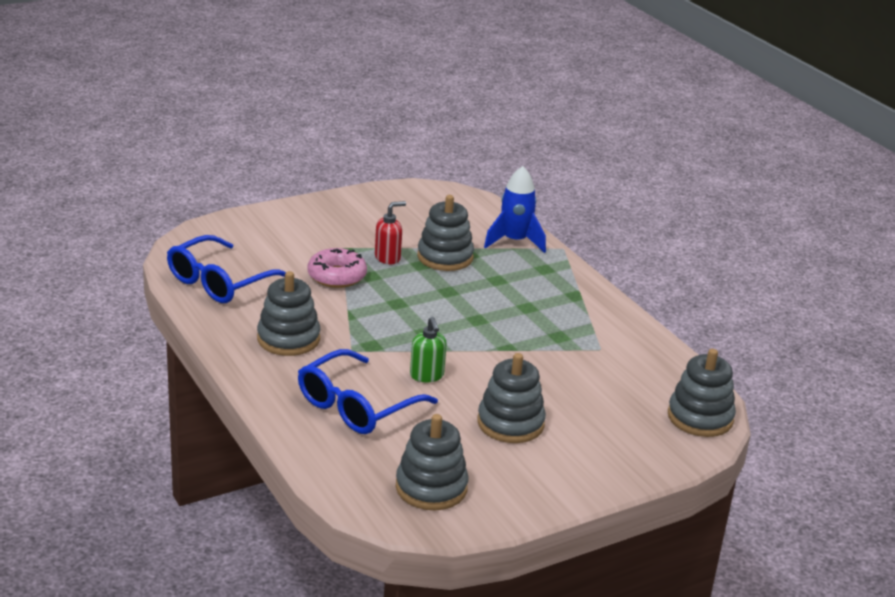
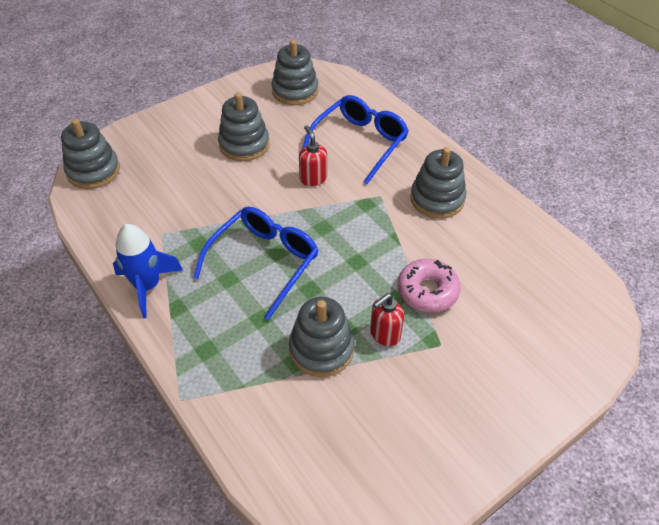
camera: 175 degrees right, 20 degrees up
(220, 282) = (533, 260): blue glasses -> blue glasses (264, 262)
(427, 376) = (313, 178): green soap dispenser -> red soap dispenser
(514, 241) = (240, 401): blue rocket -> blue rocket (147, 286)

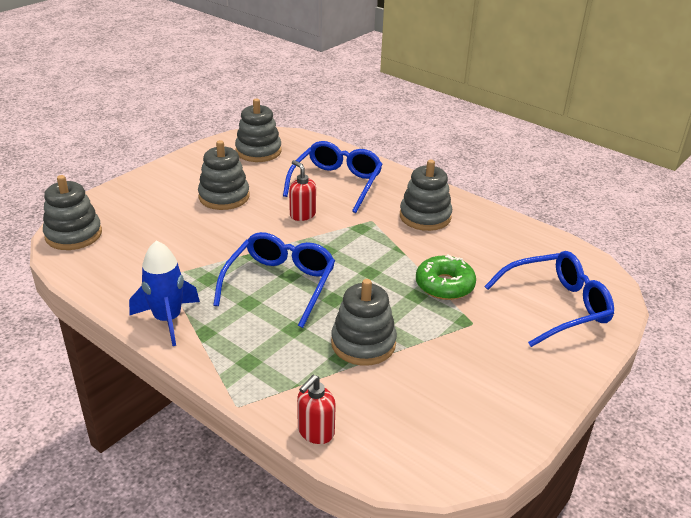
camera: 15 degrees left, 15 degrees down
(384, 334) = (418, 323): red soap dispenser -> red soap dispenser (315, 432)
(427, 291) = (444, 285): pink donut -> green donut
(537, 339) = (556, 306): none -> blue glasses

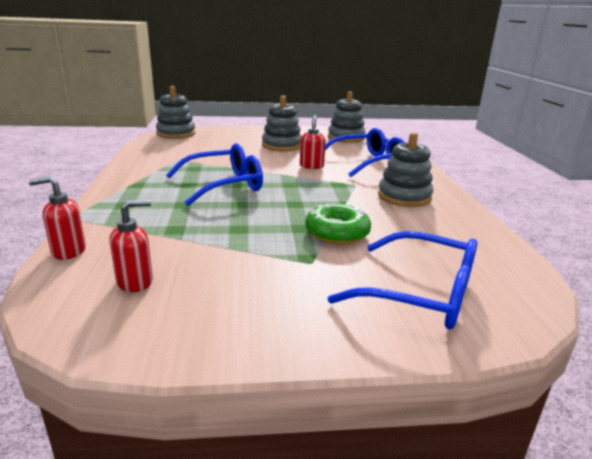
camera: 45 degrees right, 10 degrees down
(167, 319) = (134, 173): blue rocket -> none
(363, 343) = (204, 230): grey stacking toy -> none
(411, 417) = (135, 282): none -> red soap dispenser

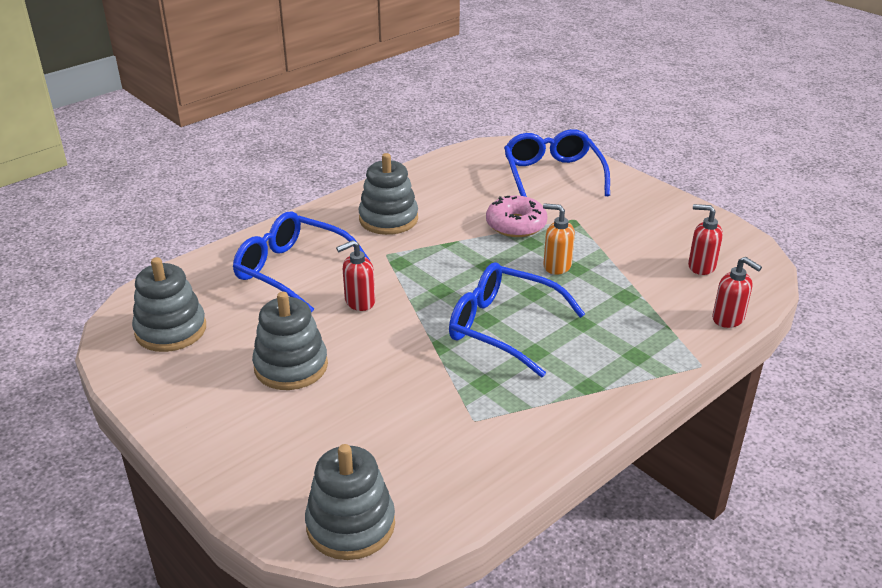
camera: 125 degrees left, 10 degrees up
(254, 223) = (556, 266): none -> orange soap dispenser
(337, 233) = (516, 225): green donut -> pink donut

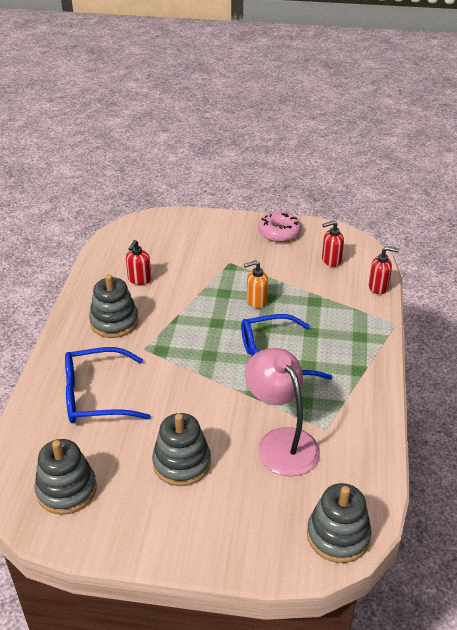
camera: 40 degrees left, 5 degrees up
(359, 302) = (169, 393): red soap dispenser -> red soap dispenser (139, 279)
(409, 404) = (281, 442): none -> pink lamp
(516, 225) = (200, 284): pink donut -> pink donut (279, 232)
(552, 175) = (181, 237): blue glasses -> none

